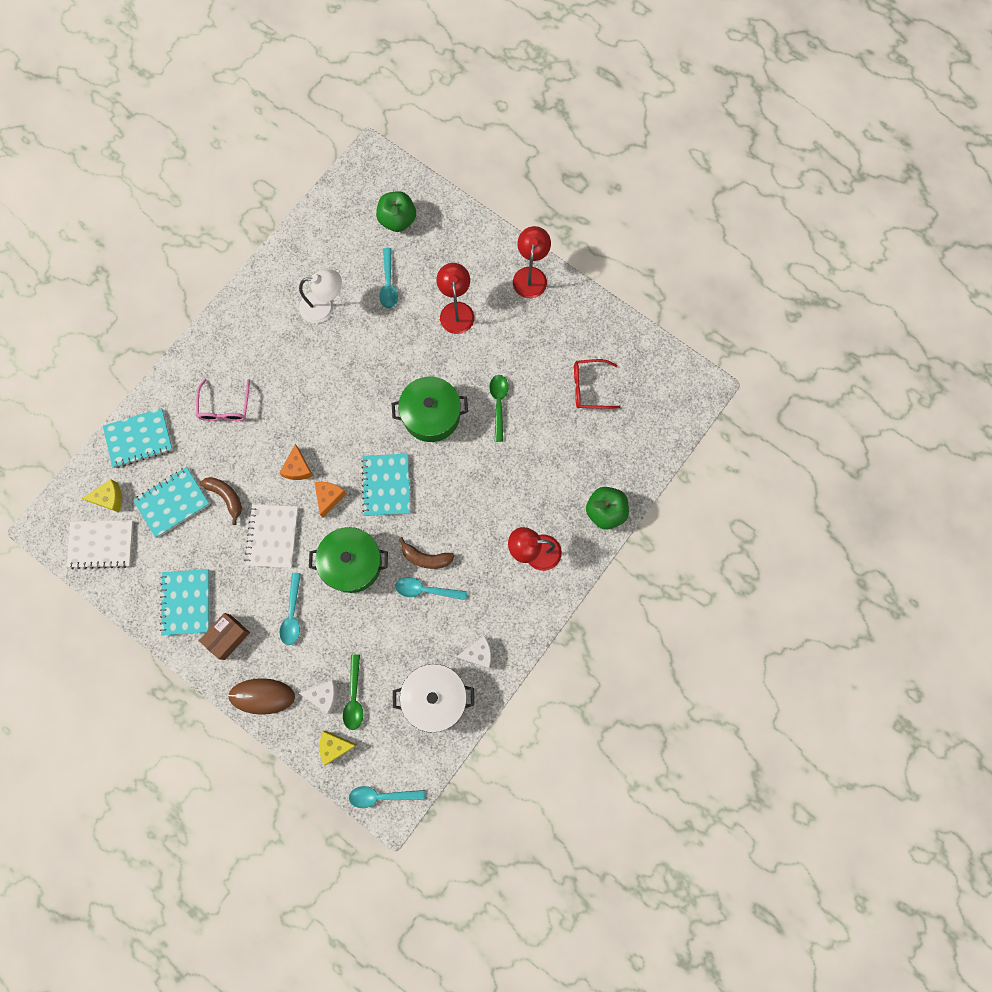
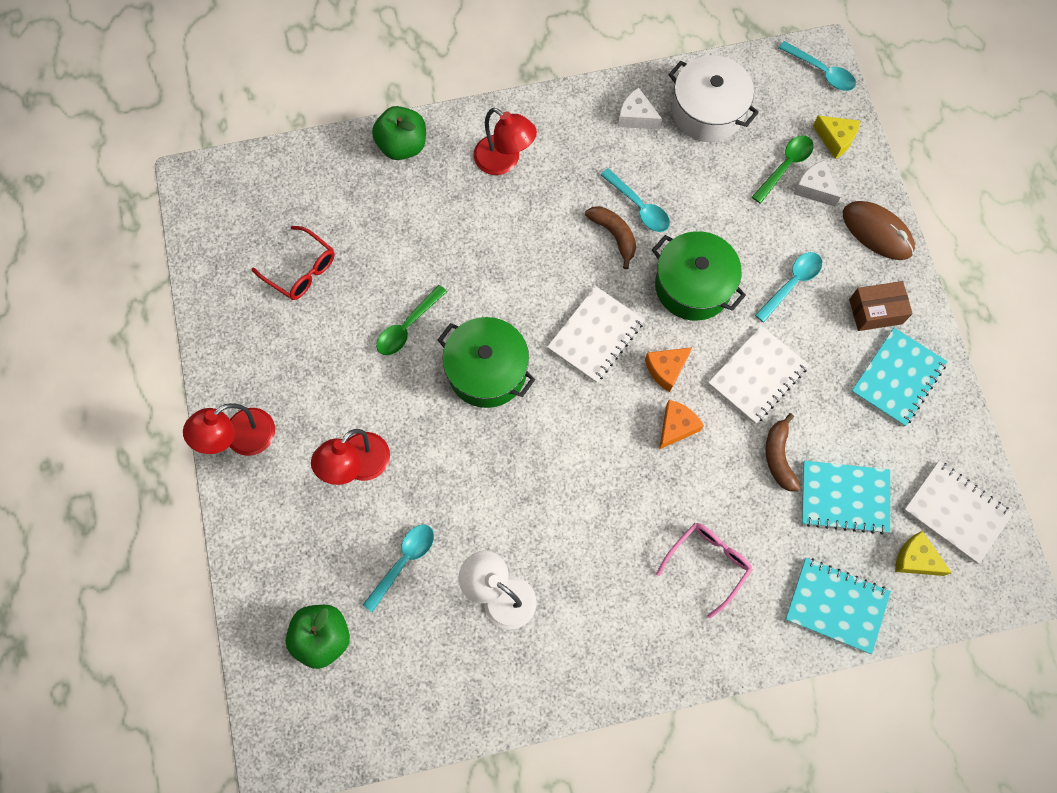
camera: 140 degrees left, 5 degrees down
(386, 485) = (596, 335): turquoise notebook -> white notebook

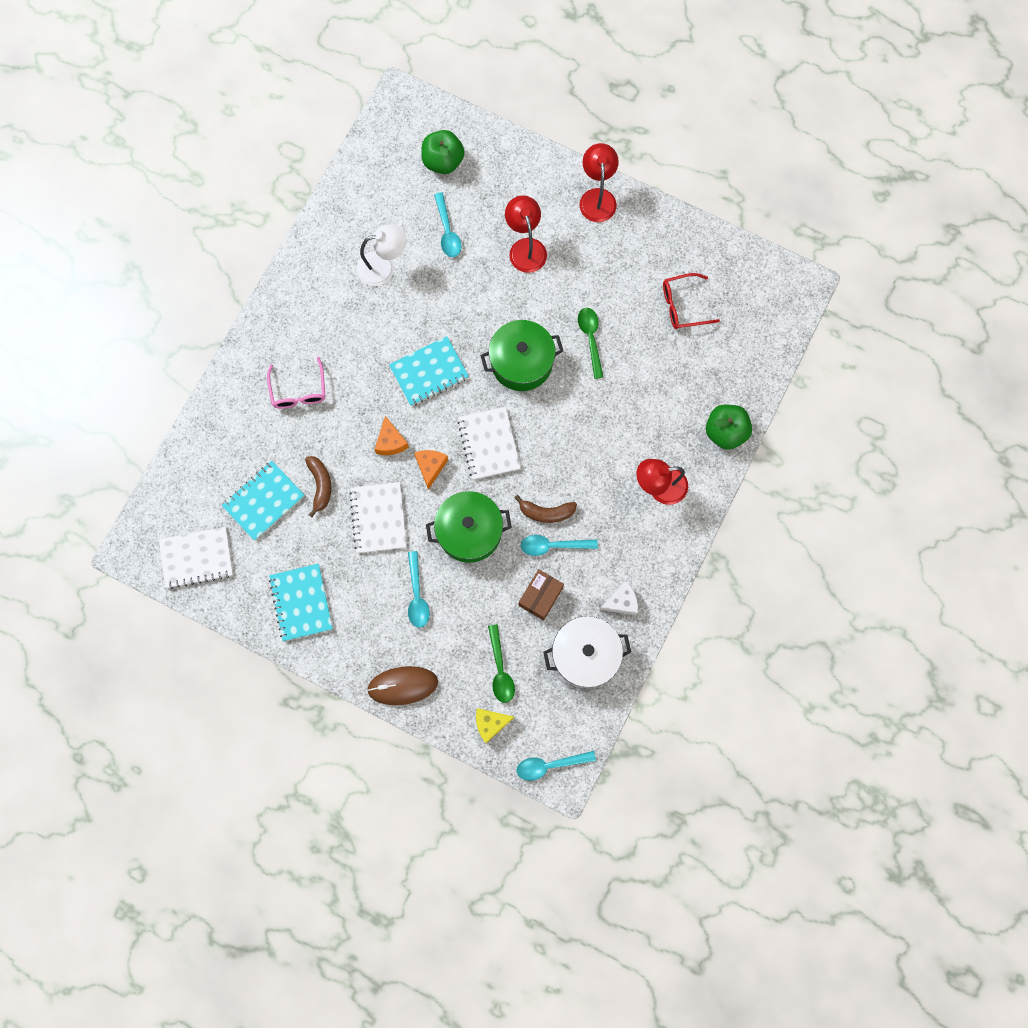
camera: 130 degrees right, 5 degrees up
(778, 457) = (320, 485): brown banana -> brown banana turned 45 degrees clockwise
(814, 188) = (468, 673): white cheese -> none
(836, 605) = (213, 440): turquoise notebook -> turquoise notebook (429, 372)
(875, 311) = (353, 631): brown box -> brown box (540, 596)
(915, 559) = (195, 508): yellow cheese -> none

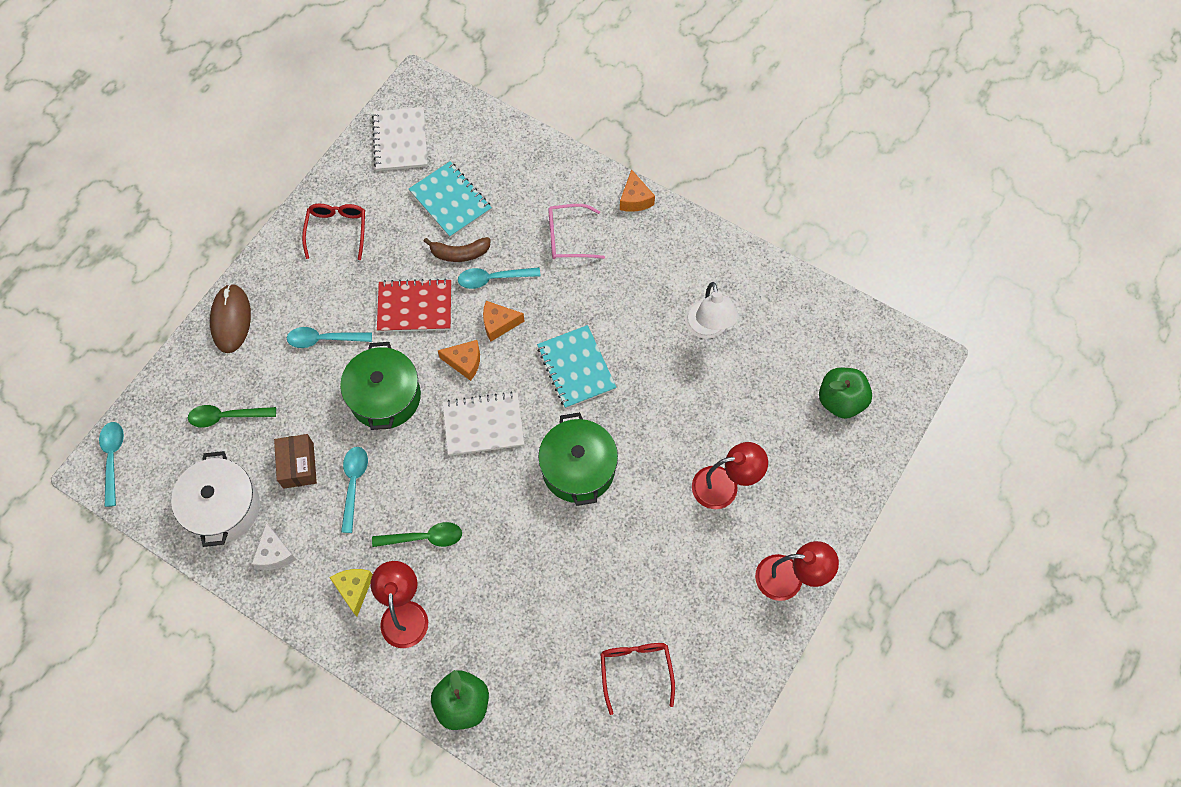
camera: 95 degrees right, 10 degrees down
(255, 335) = (635, 199): none -> orange cheese
(301, 602) = (337, 230): turquoise notebook -> red glasses
(378, 518) = (415, 307): white notebook -> red notebook
(447, 231) = (749, 399): turquoise spoon -> turquoise spoon (493, 279)
(490, 723) = (171, 402): yellow cheese -> yellow cheese (354, 589)
(540, 596) = (298, 465): brown box -> brown box turned 45 degrees clockwise
(546, 512) = (393, 480): brown banana -> none
(590, 339) = (601, 551): green spoon -> green spoon (424, 538)

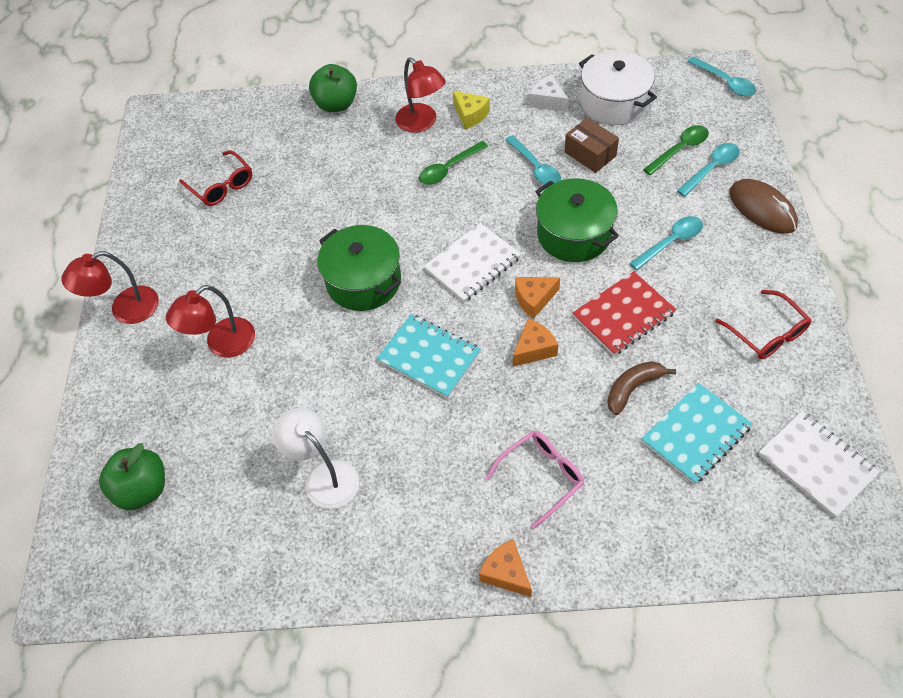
camera: 150 degrees right, 10 degrees down
(450, 201) = (696, 434): turquoise notebook -> turquoise notebook turned 60 degrees counterclockwise
(493, 279) = (578, 385): turquoise spoon -> turquoise spoon (711, 168)

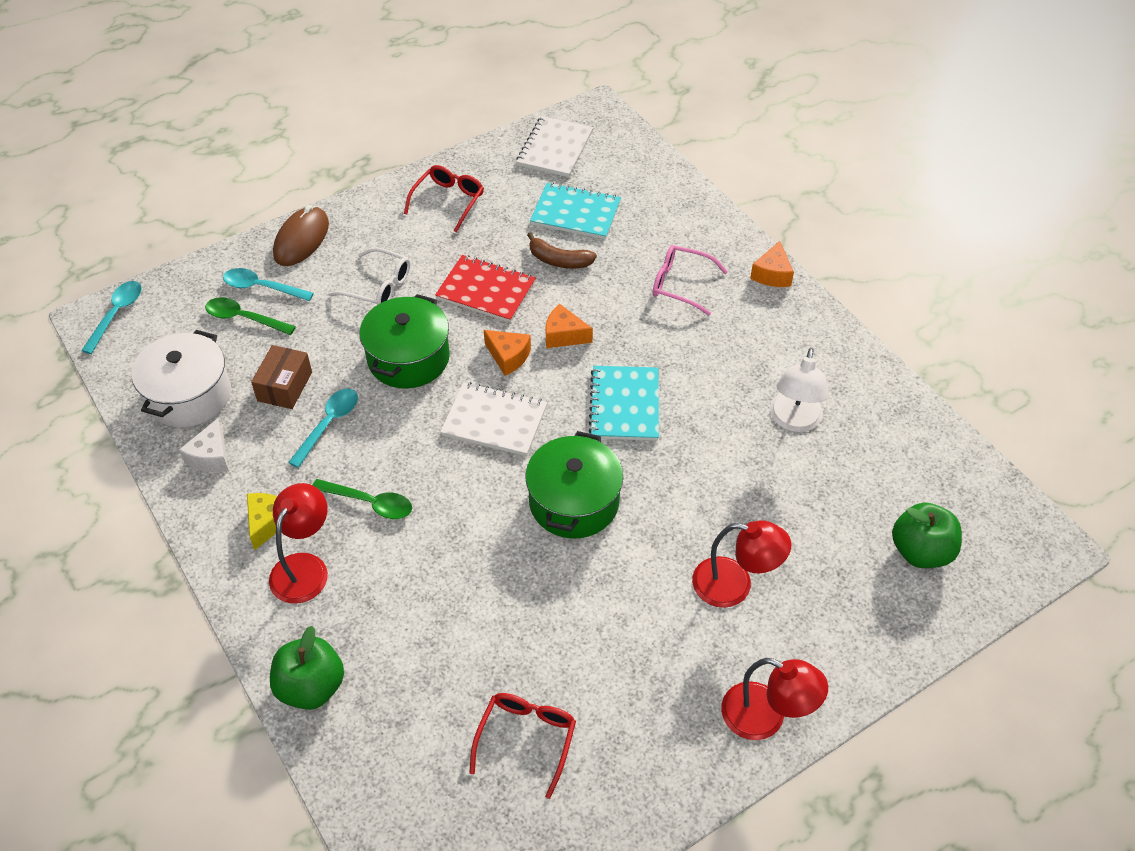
camera: 125 degrees left, 5 degrees down
(671, 242) = (379, 287): turquoise spoon -> white glasses

